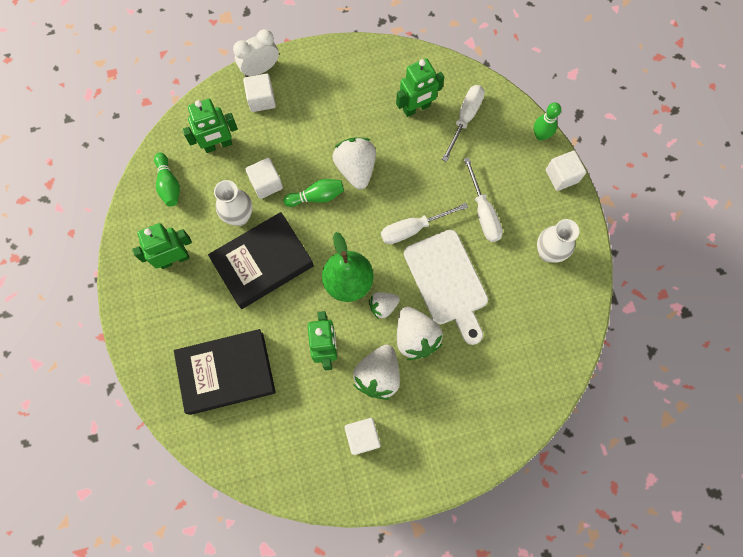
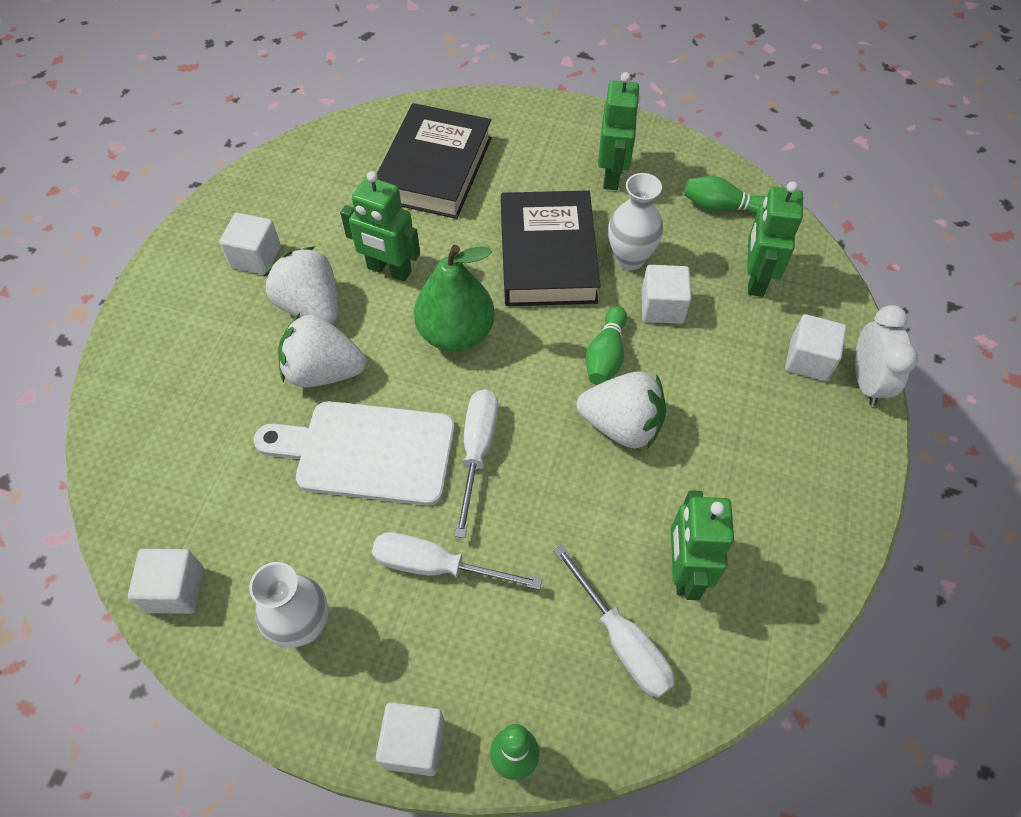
camera: 120 degrees right, 15 degrees down
(383, 306) = (393, 356): white strawberry -> none
(572, 323) = (175, 589): none -> white cube

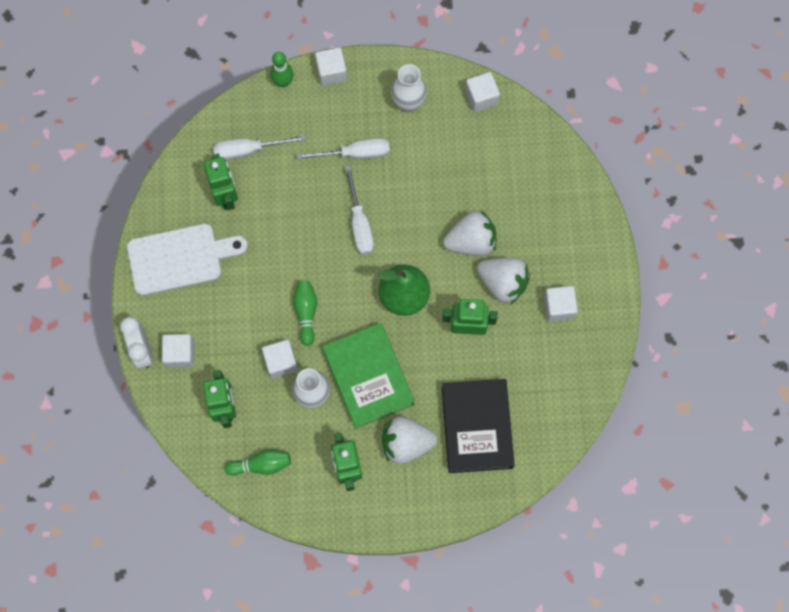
camera: 160 degrees right, 15 degrees up
(367, 452) = (421, 201): white cutting board -> white cutting board (180, 258)
(548, 256) = (368, 377): black book -> green book
(621, 425) = (282, 268): white strawberry -> white strawberry (406, 443)
(621, 640) = (249, 150): white screwdriver -> white screwdriver turned 45 degrees counterclockwise

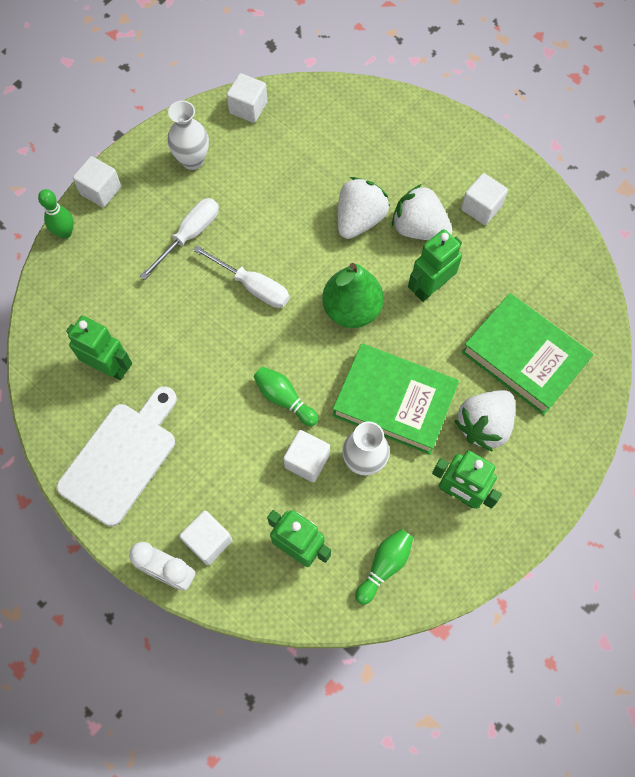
camera: 45 degrees left, 5 degrees down
(249, 150) = (91, 312): white screwdriver -> none
(476, 427) = (524, 357): black book -> green book
(502, 283) = (419, 228): white strawberry -> white strawberry turned 135 degrees counterclockwise

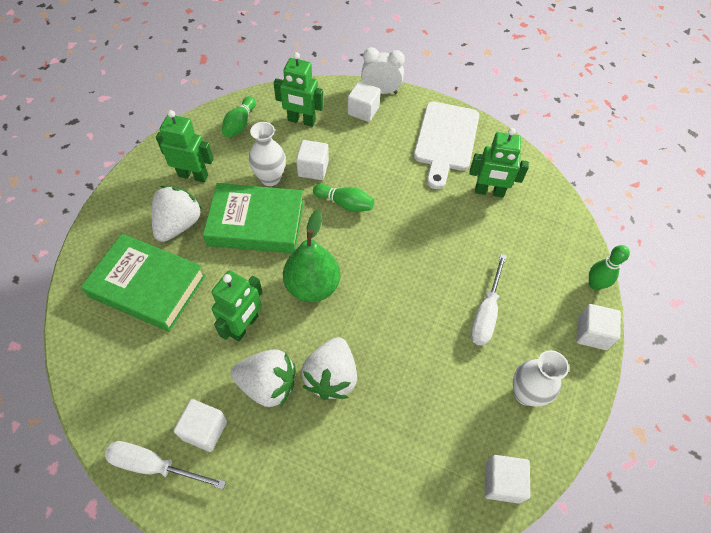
camera: 160 degrees right, 10 degrees down
(252, 286) = (407, 283): white screwdriver -> white screwdriver (154, 466)

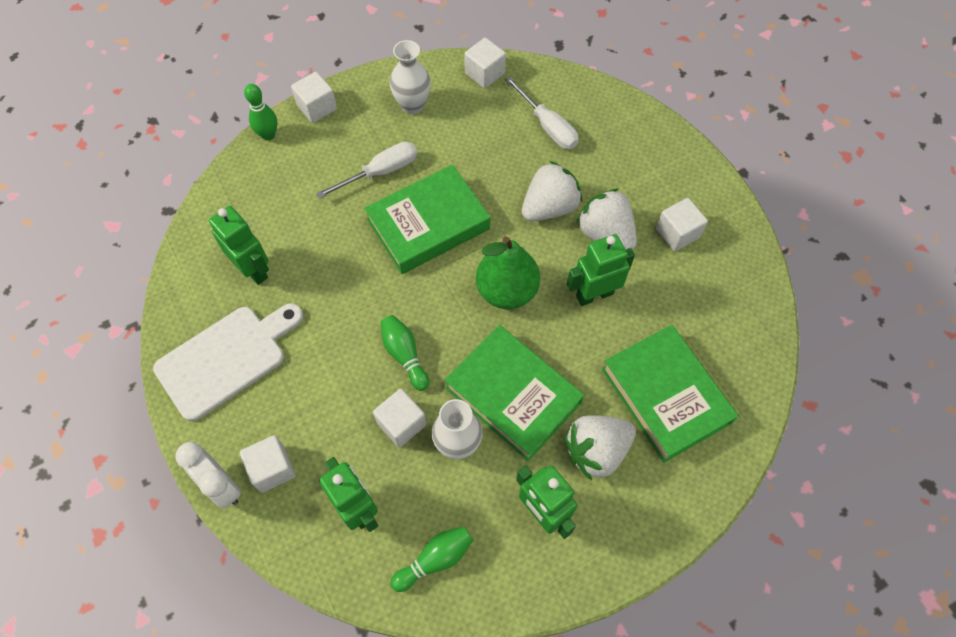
camera: 140 degrees left, 5 degrees up
(154, 466) = (730, 233): white screwdriver -> white screwdriver (547, 126)
(411, 297) = (428, 224): none -> green book

